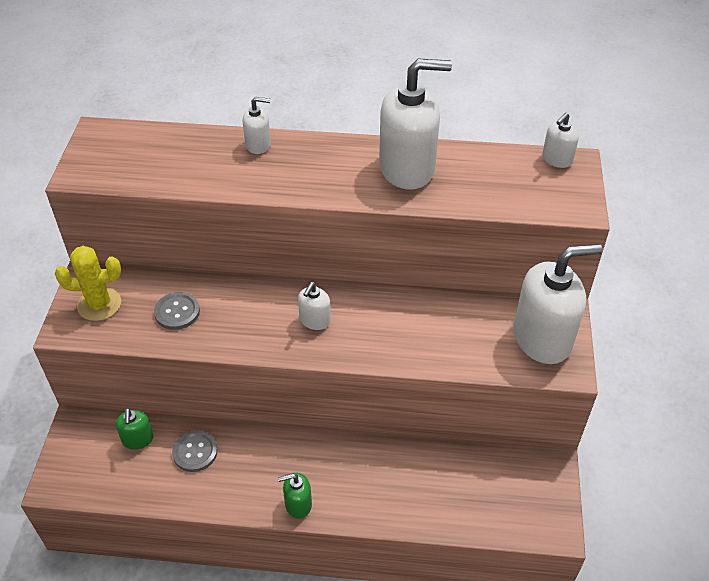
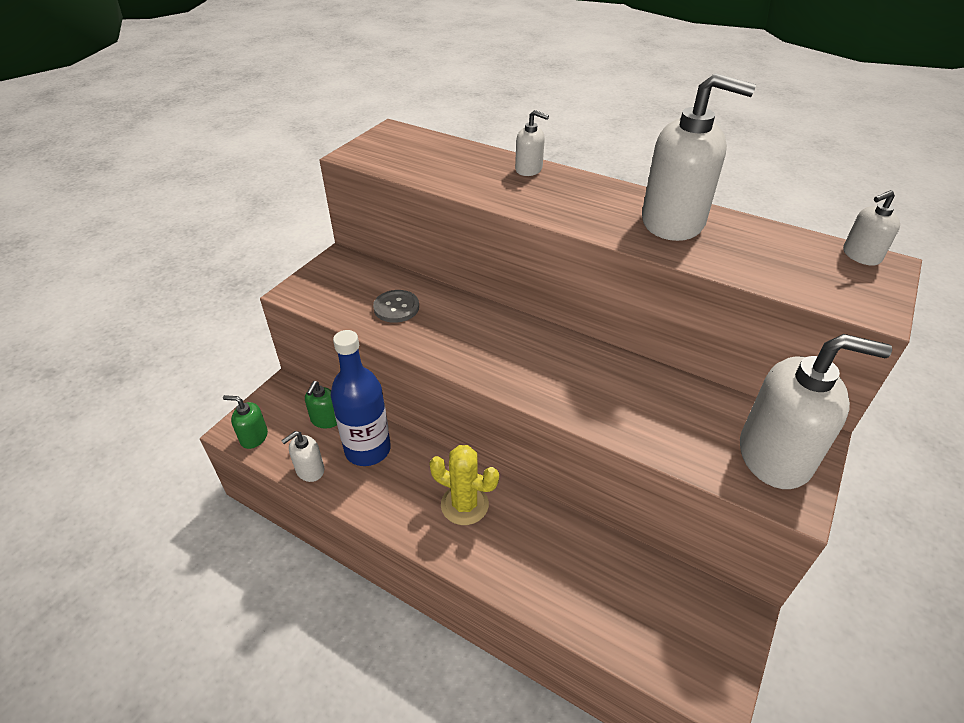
camera: 25 degrees right, 5 degrees down
(99, 304) = (334, 281): yellow cactus -> yellow cactus (464, 504)
(195, 452) = (367, 449): grey button -> blue bottle
(298, 504) = (435, 538): green soap dispenser -> green soap dispenser (254, 437)
(315, 320) = (521, 355): white soap dispenser -> white soap dispenser (310, 470)

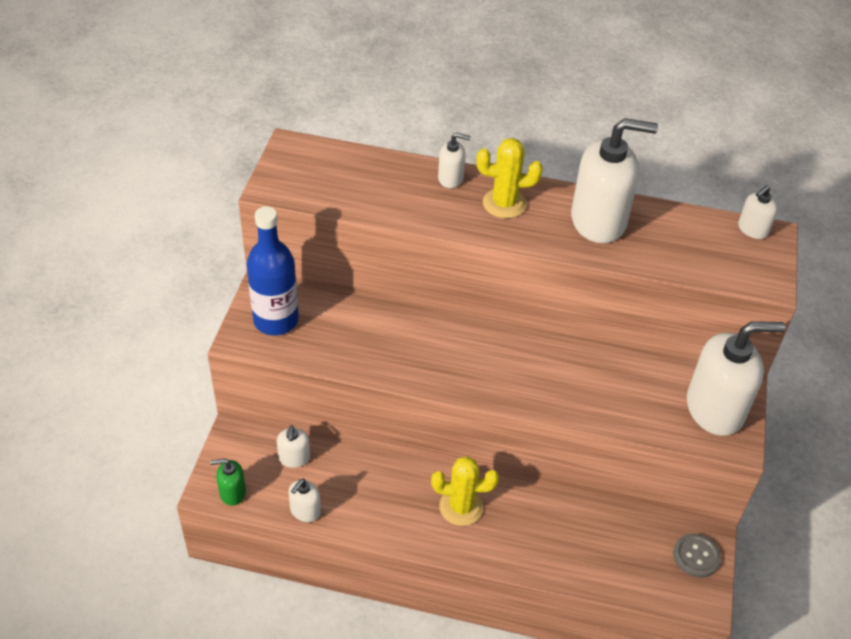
camera: 20 degrees left, 5 degrees up
(325, 420) = (294, 458): green soap dispenser -> white soap dispenser
(367, 449) = (350, 478): blue bottle -> blue bottle (276, 320)
(396, 307) = (350, 336): grey button -> grey button (696, 556)
(574, 194) = (504, 203): none -> yellow cactus

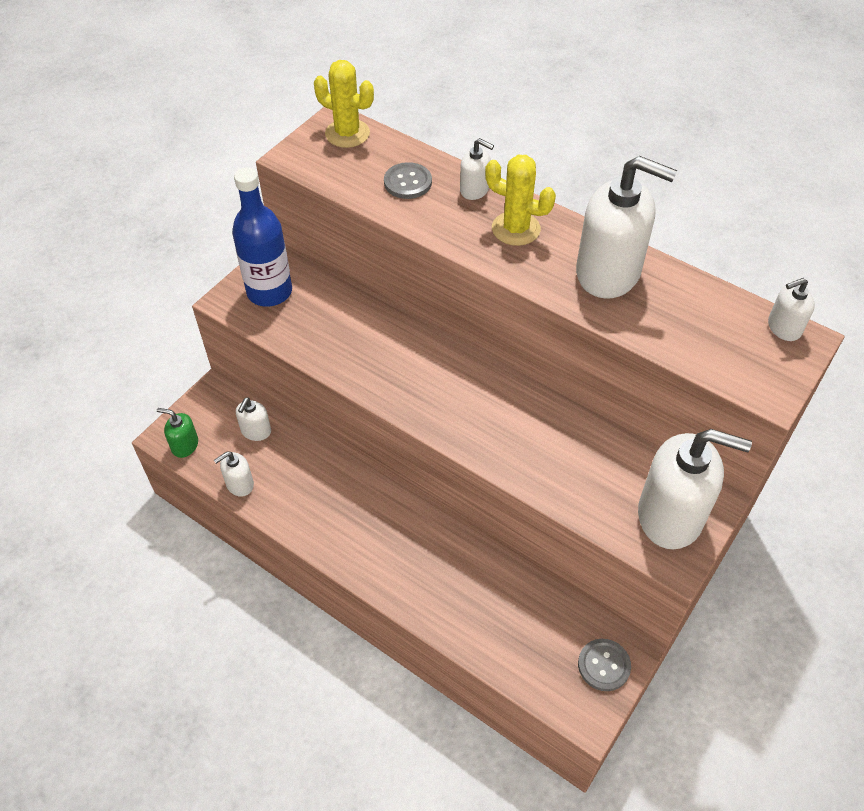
camera: 25 degrees right, 5 degrees up
(389, 186) = (407, 182): none -> grey button
(461, 507) = (387, 530): yellow cactus -> yellow cactus (347, 133)

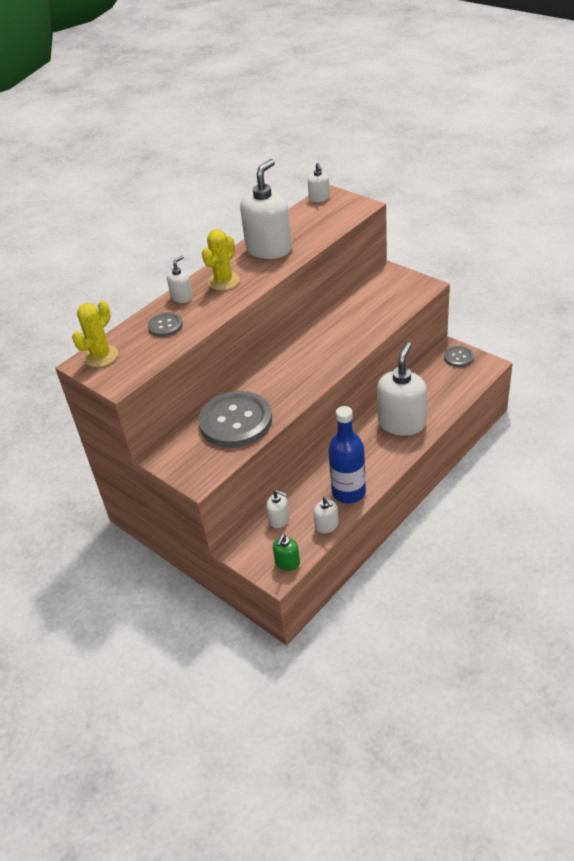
camera: 80 degrees left, 10 degrees down
(269, 292) = (195, 456): blue bottle -> blue bottle (348, 492)
(331, 325) = (235, 421): none -> grey button
(670, 516) = (399, 285): white soap dispenser -> white soap dispenser (401, 423)

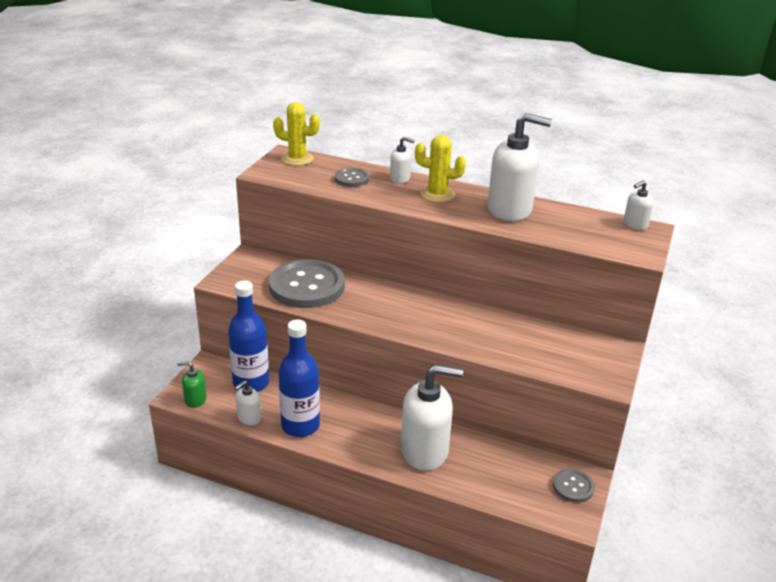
camera: 65 degrees right, 10 degrees down
(279, 519) = (251, 383): white soap dispenser -> blue bottle

